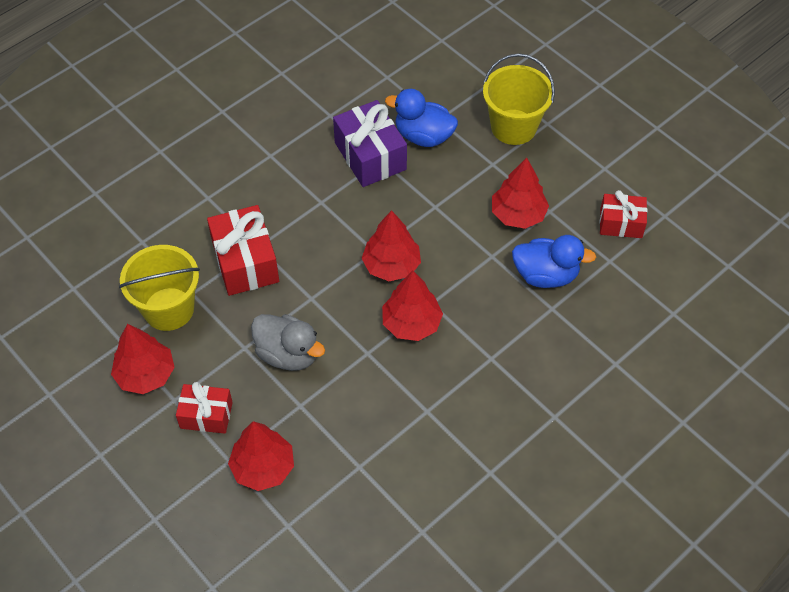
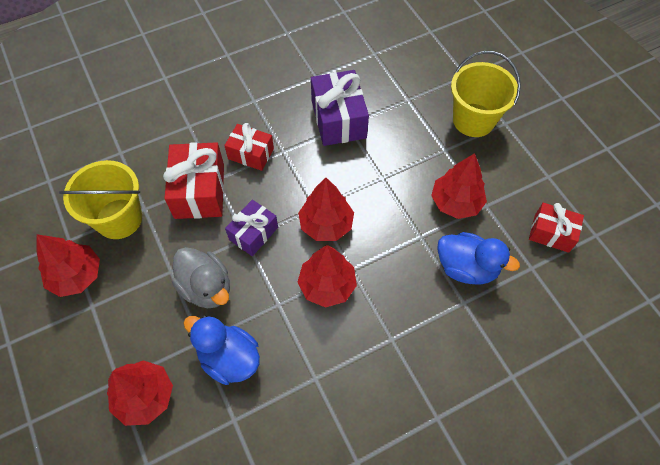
camera: 15 degrees right, 5 degrees up
(206, 415) = (113, 329): red gift -> red gift (251, 154)
(318, 291) = (253, 233): none -> purple gift
(423, 136) = (390, 111): blue duck -> blue duck (229, 358)

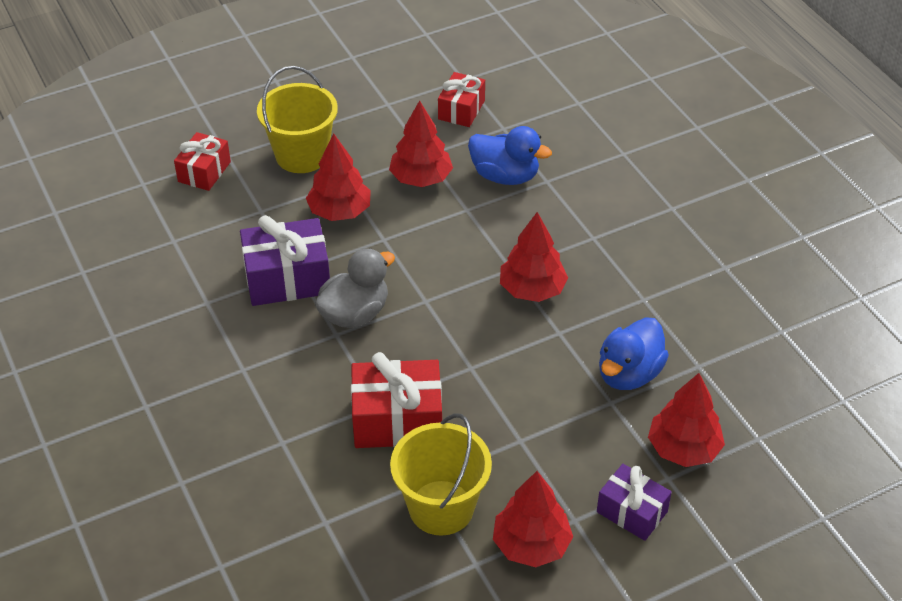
camera: 90 degrees left, 15 degrees down
(206, 287) = (541, 401): grey duck -> grey duck (355, 313)
(251, 154) = (338, 368): red gift -> red gift (204, 172)
(253, 233) = (463, 359): purple gift -> purple gift (632, 512)
(326, 224) = (450, 290): red tree -> red tree (340, 211)
(466, 268) = (505, 176): blue duck -> blue duck turned 90 degrees clockwise

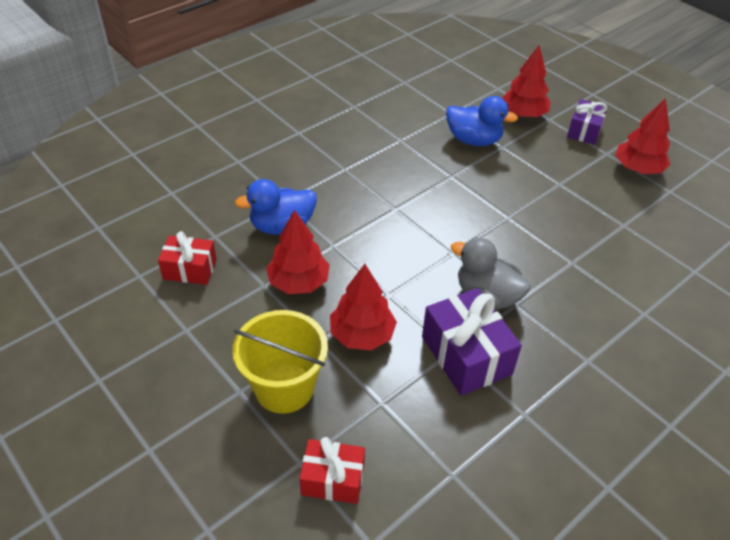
camera: 105 degrees left, 0 degrees up
(397, 420) = (581, 248): red gift -> none
(441, 507) = (640, 213): yellow bucket -> none
(505, 176) = (282, 226): blue duck -> blue duck turned 120 degrees counterclockwise
(532, 289) = (413, 194): red tree -> none

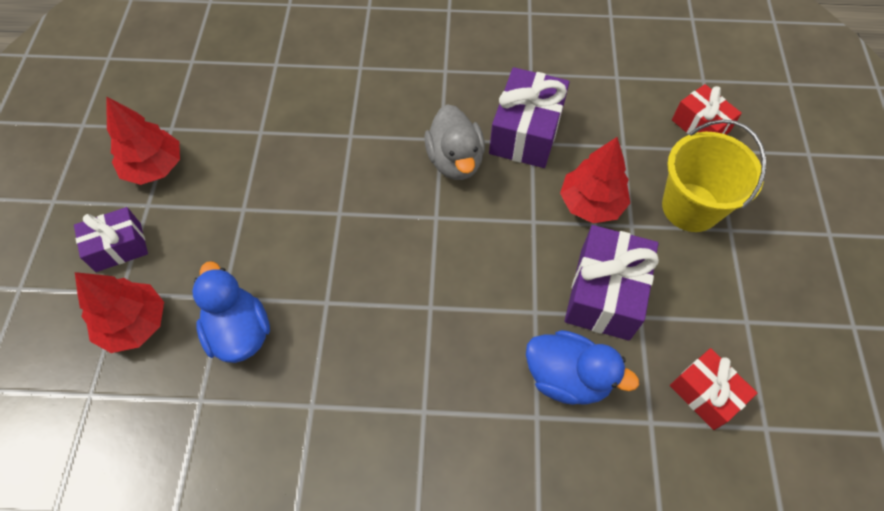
camera: 135 degrees left, 15 degrees up
(298, 282) = (604, 294): red tree -> purple gift

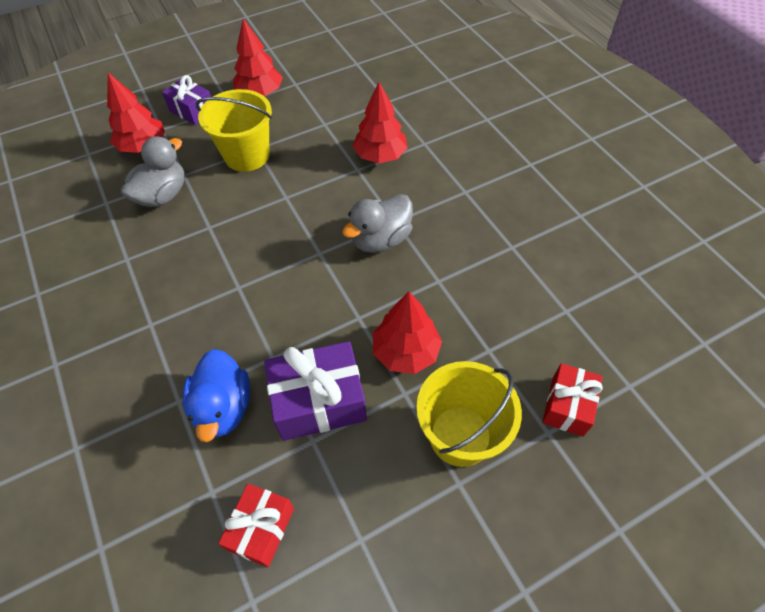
camera: 60 degrees right, 5 degrees down
(239, 331) = (163, 195): blue duck -> grey duck
(246, 222) = (247, 155): none -> yellow bucket
(347, 108) = (380, 155): none -> red tree
(526, 132) = (445, 272): purple gift -> none

